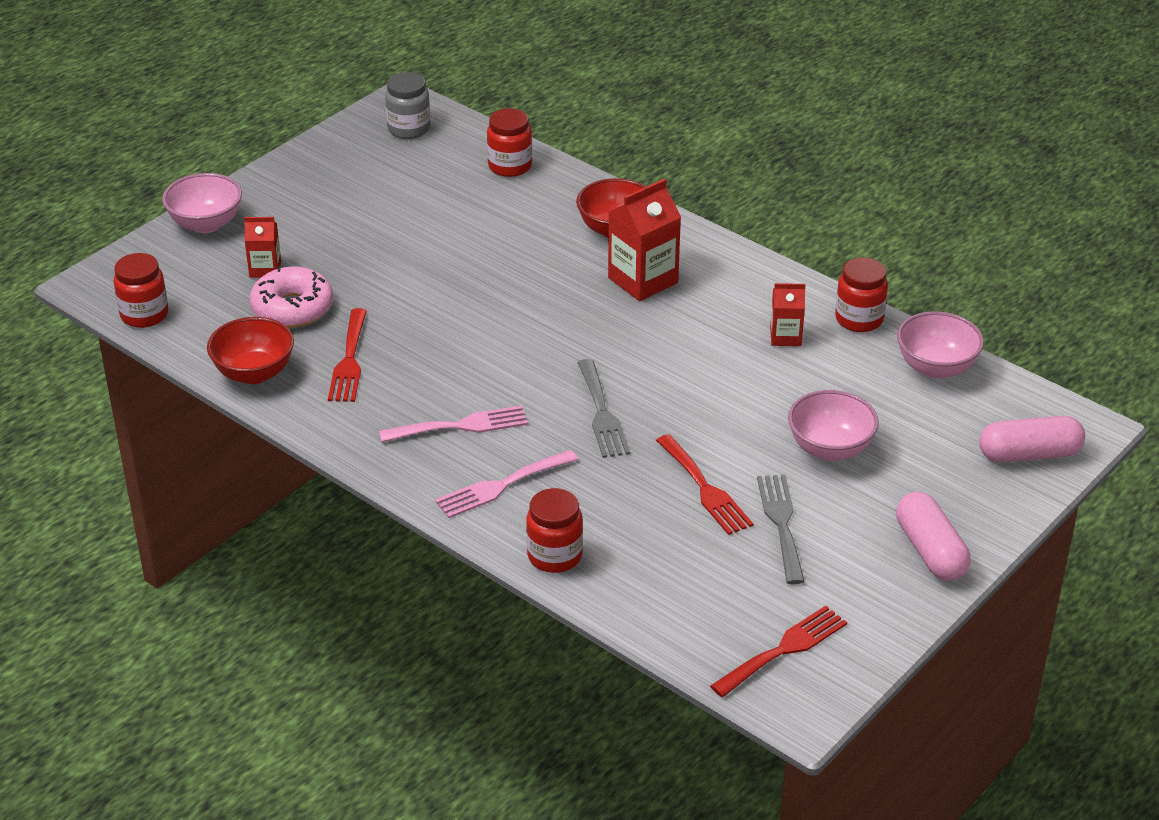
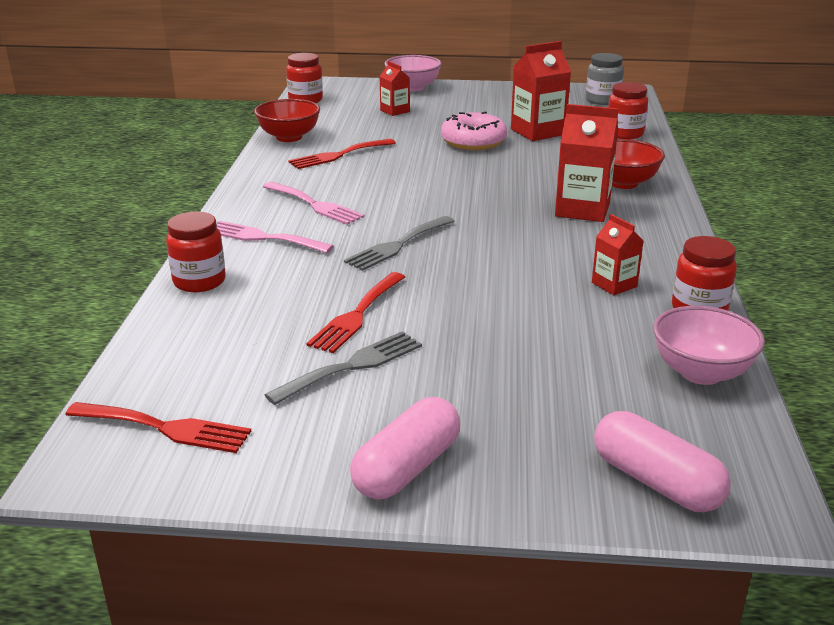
camera: 55 degrees right, 10 degrees down
(292, 308) = (368, 127): pink donut -> pink donut (473, 142)
(442, 211) = (538, 132): none -> red carton
(830, 449) = (492, 356): pink bowl -> none

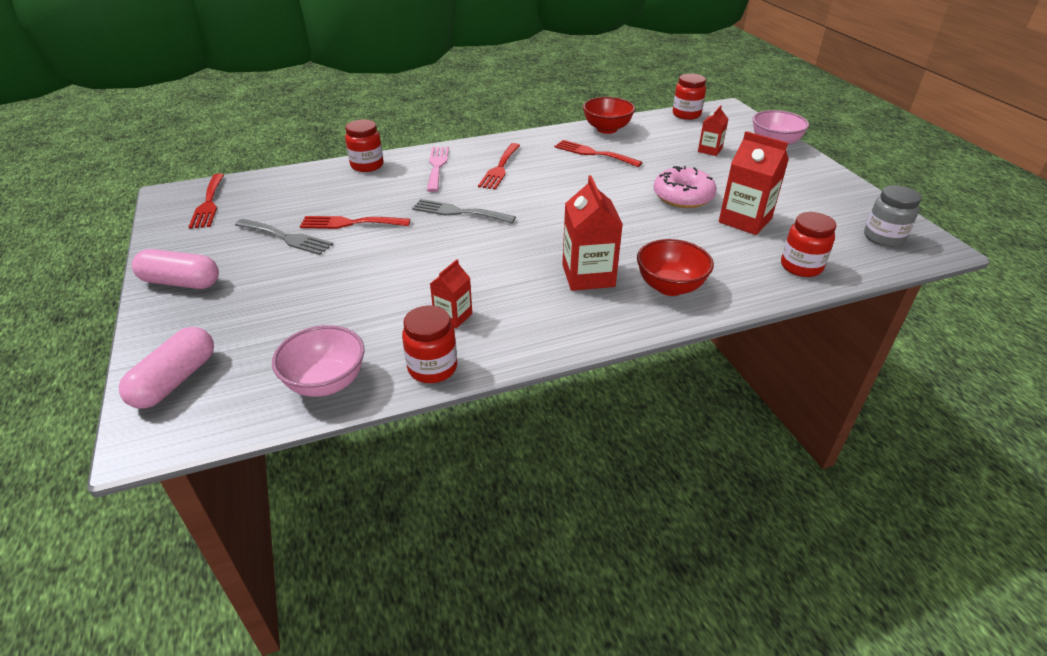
camera: 65 degrees right, 10 degrees up
(315, 205) = (500, 168): pink fork -> red fork

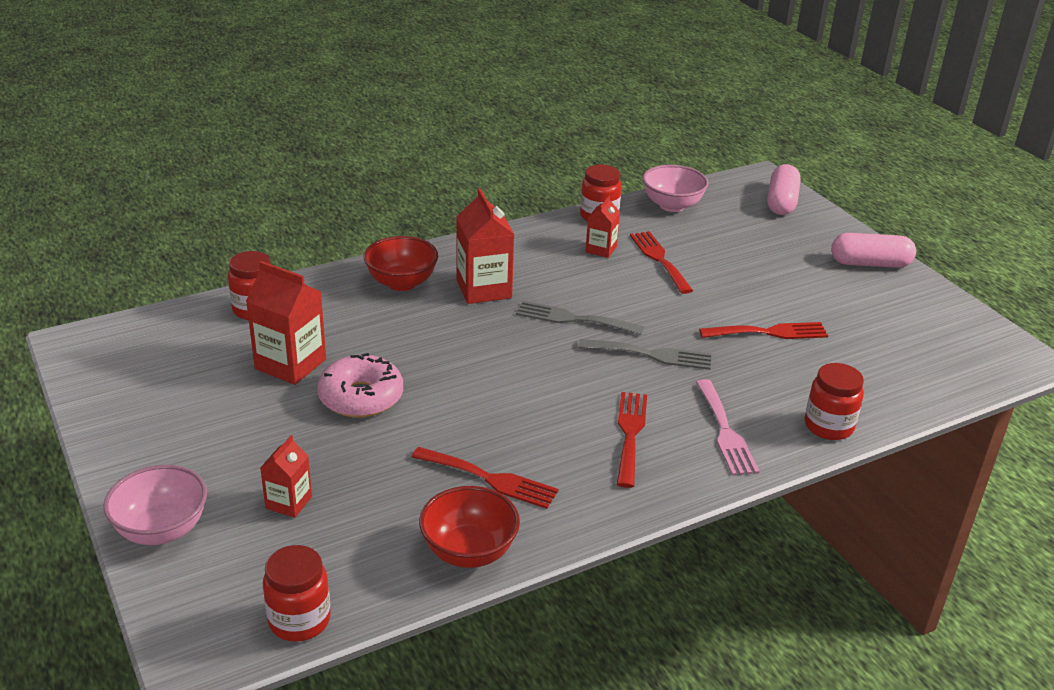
camera: 170 degrees right, 5 degrees down
(208, 203) = (963, 348): red fork -> red fork (659, 259)
(287, 238) = (821, 311): grey fork -> grey fork (573, 319)
(883, 237) = (130, 350): grey jar -> none

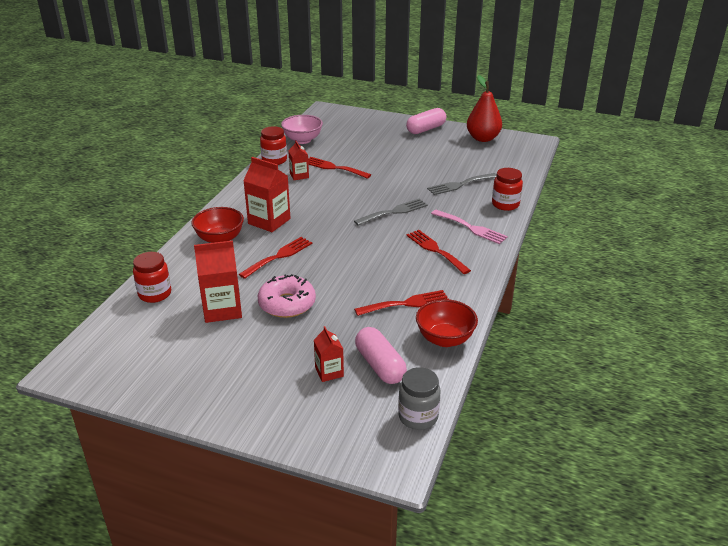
camera: 40 degrees left, 0 degrees up
(162, 530) = (283, 426): pink bowl -> none
(299, 620) = (418, 417): red jar -> grey jar
(573, 319) = (335, 214): grey fork -> grey fork (460, 185)
(769, 332) = (428, 177): red fork -> red fork (279, 256)
(781, 202) = (350, 118): pink capsule -> pink capsule (380, 365)
(942, 315) = (483, 138): none -> red pear

